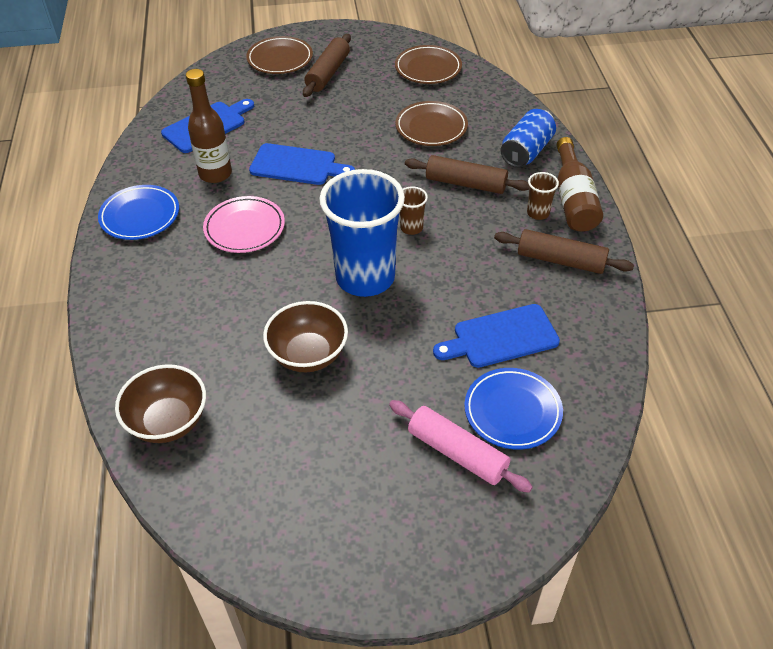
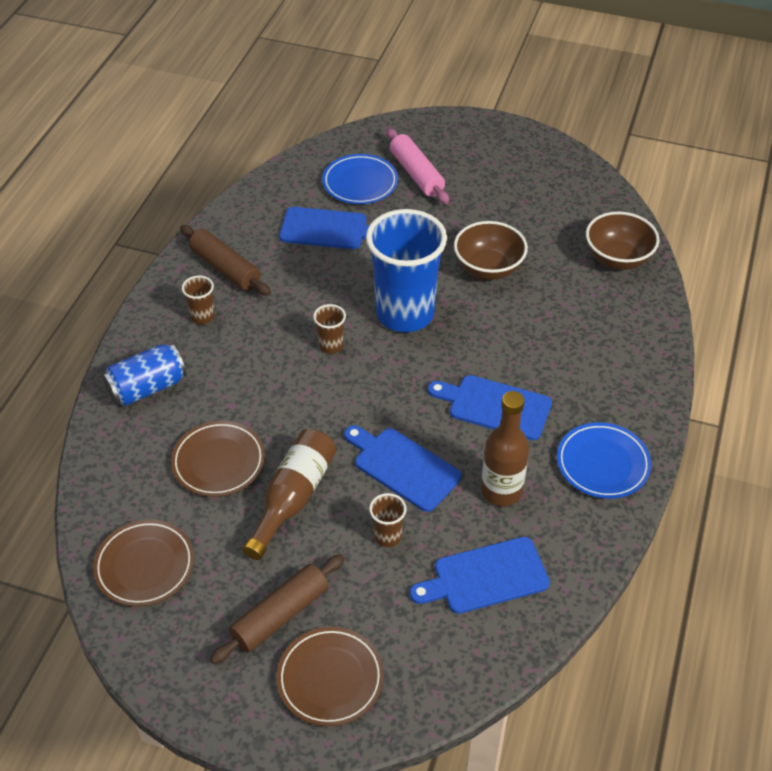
camera: 155 degrees left, 0 degrees up
(244, 228) = (495, 406): pink plate -> blue cutting board
(284, 125) = (387, 536): none -> brown cup
(465, 183) = (241, 374): brown rolling pin -> none
(573, 199) = (156, 318): brown bottle -> brown bottle (293, 498)

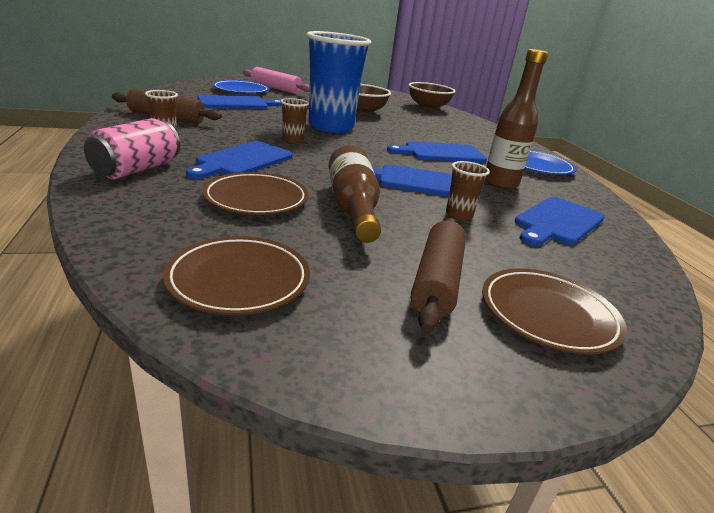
camera: 35 degrees left, 20 degrees down
(147, 388) = (137, 169): blue can -> pink can
(248, 386) = (242, 160): none -> blue cutting board

